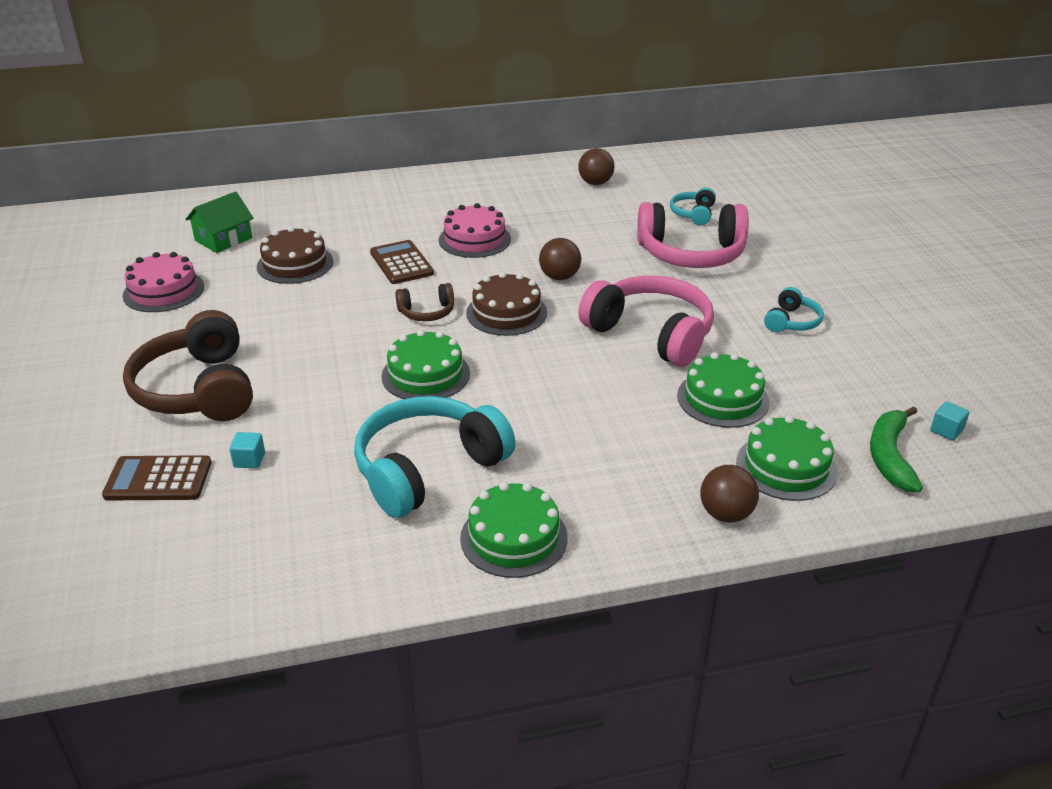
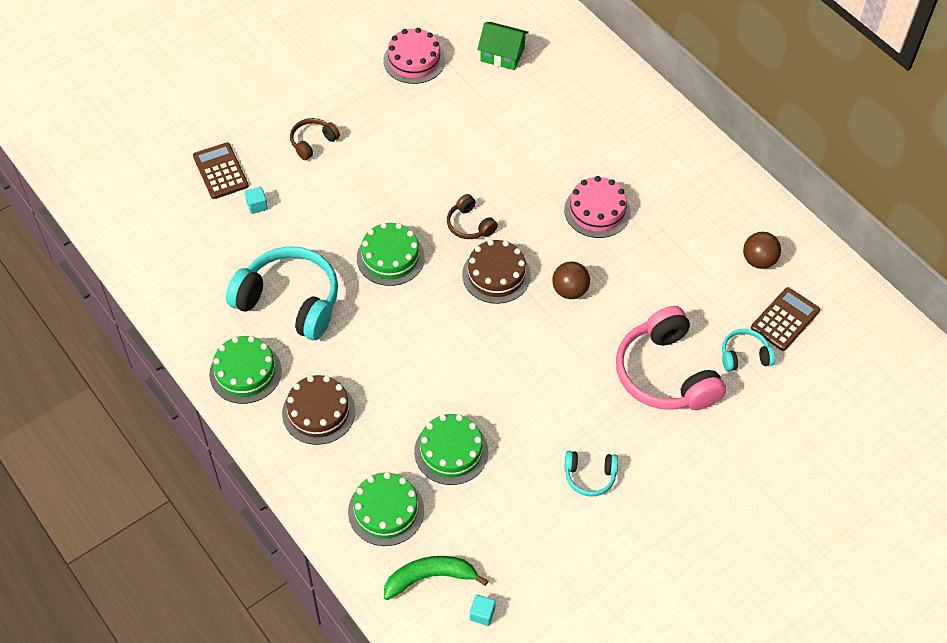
camera: 65 degrees right, 20 degrees up
(198, 390) = (313, 142): brown headphones -> brown headphones, size x0.48
(295, 264) = (492, 115): brown cake -> brown cake (318, 412)
(401, 263) = (531, 179): brown calculator -> brown calculator (785, 319)
(651, 334) = (517, 380): pink headphones -> none
(726, 514) = (317, 484): brown ball -> none

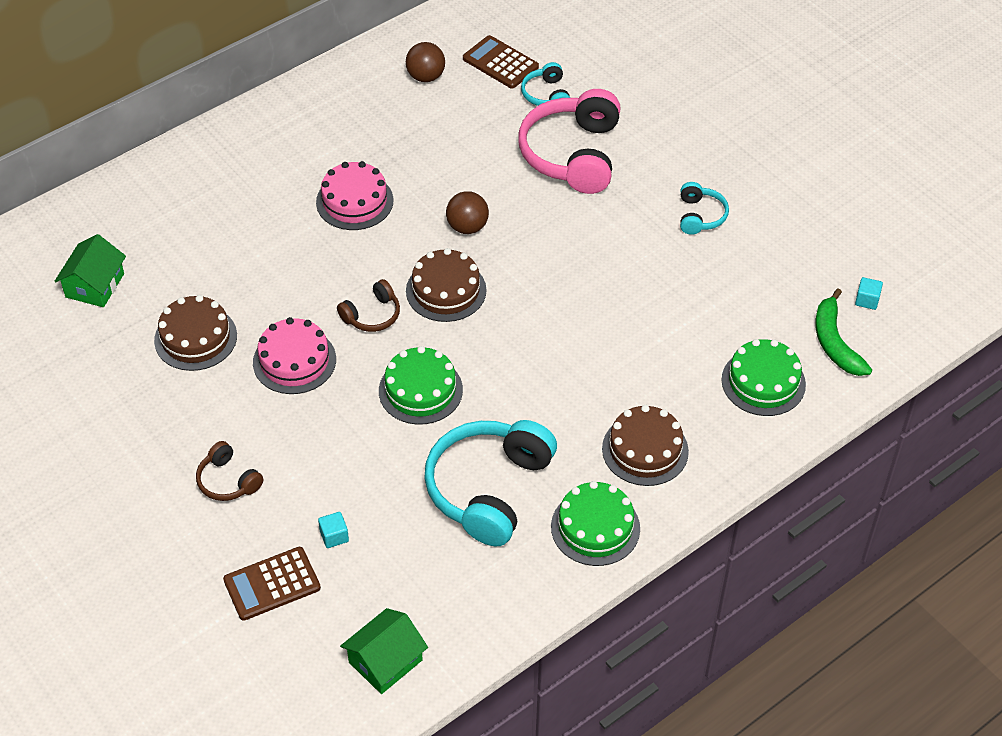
camera: 90 degrees left, 5 degrees down
(147, 237) = (385, 661): none -> green house
(414, 60) = (92, 376): pink cake -> pink cake (294, 361)
(449, 116) = (195, 338): none -> brown cake
(451, 451) = (683, 328): green cake -> none
(665, 374) = (572, 154): pink headphones -> pink headphones turned 120 degrees clockwise

